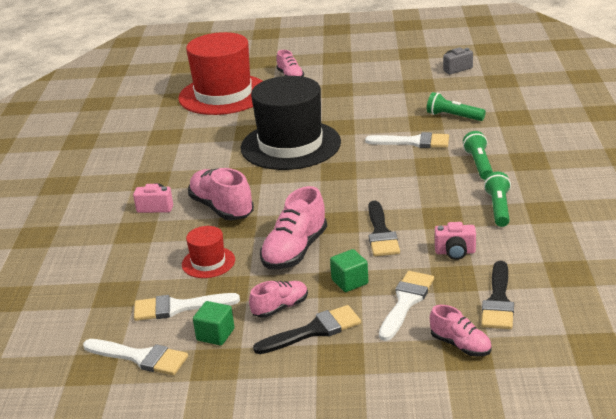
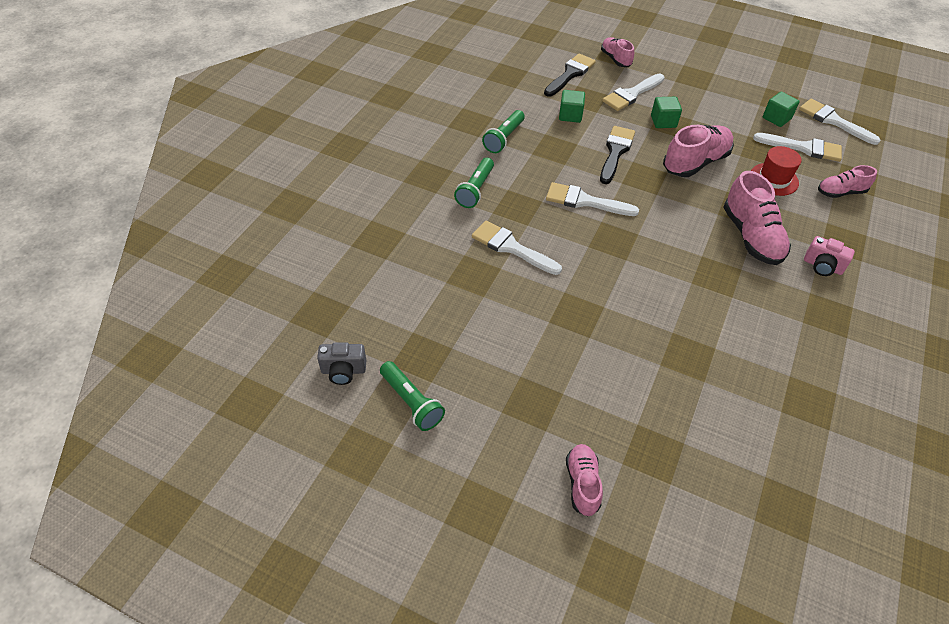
camera: 160 degrees left, 20 degrees up
(223, 95) = (706, 479): red hat -> none
(280, 307) = (723, 121): pink shoe -> pink shoe (840, 192)
(290, 145) = (647, 304): black hat -> none
(313, 331) = (705, 98): black brush -> none
(380, 186) = (585, 201): none -> white brush
(453, 116) = (437, 270): green flashlight -> green flashlight (411, 402)
(455, 252) = (570, 115): pink camera -> green cube

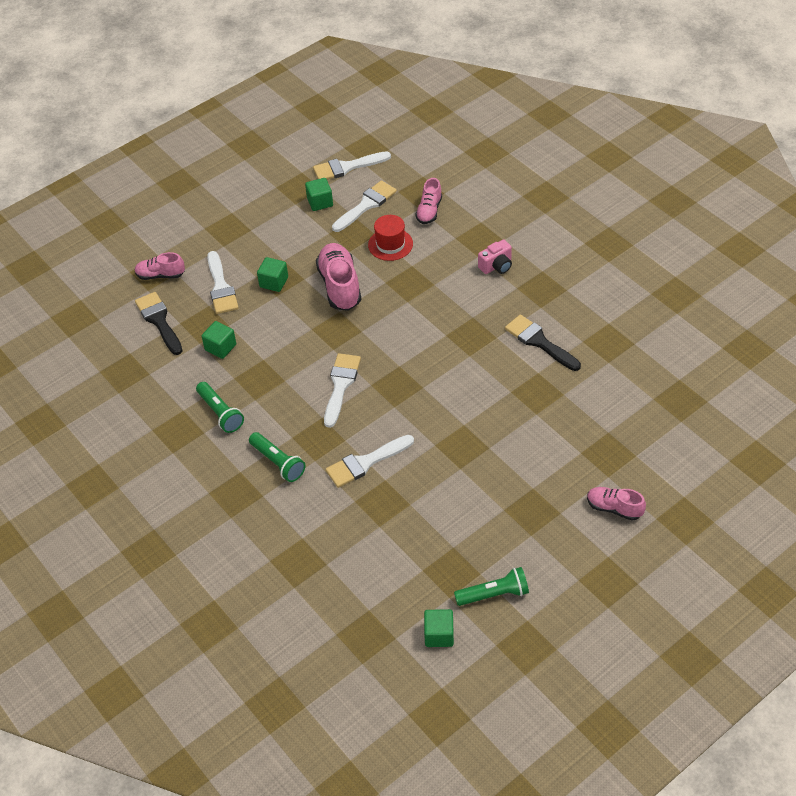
camera: 60 degrees left, 0 degrees up
(343, 371) = (439, 635): grey camera -> green cube
(585, 201) = (341, 386): white brush -> white brush turned 150 degrees clockwise
(615, 152) = (292, 336): black brush -> black brush (539, 342)
(751, 236) = (443, 293): pink shoe -> none

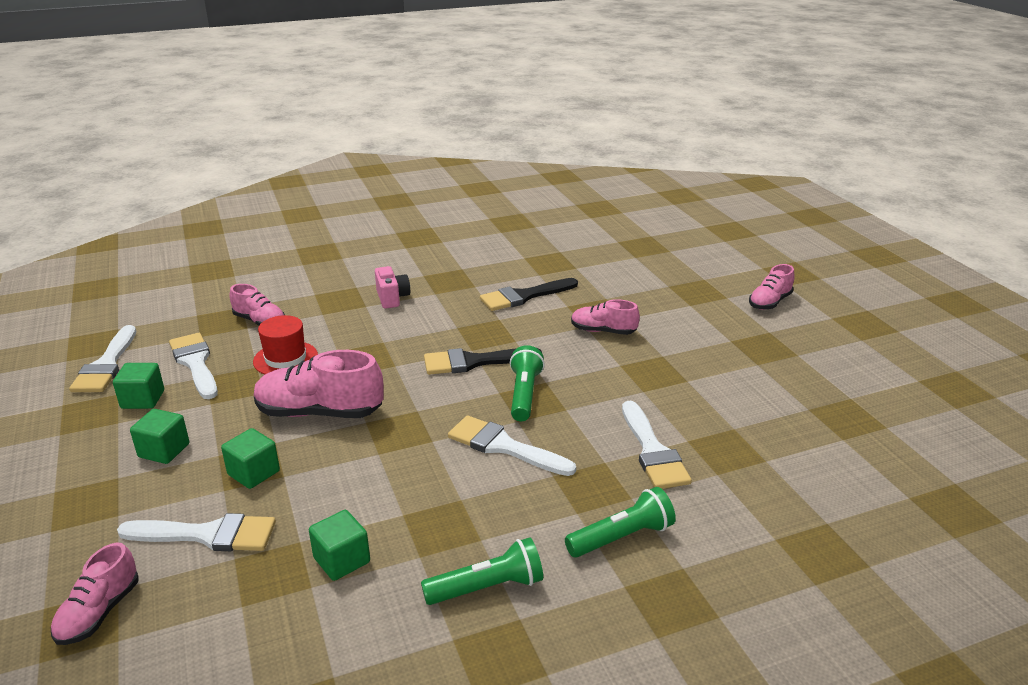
camera: 75 degrees left, 20 degrees down
(159, 321) = (212, 636): black brush -> black brush (474, 362)
(439, 635) = (946, 446): green cube -> green cube (164, 450)
(494, 594) = (882, 394): green flashlight -> green flashlight (524, 394)
(508, 404) = (603, 331): none -> pink shoe

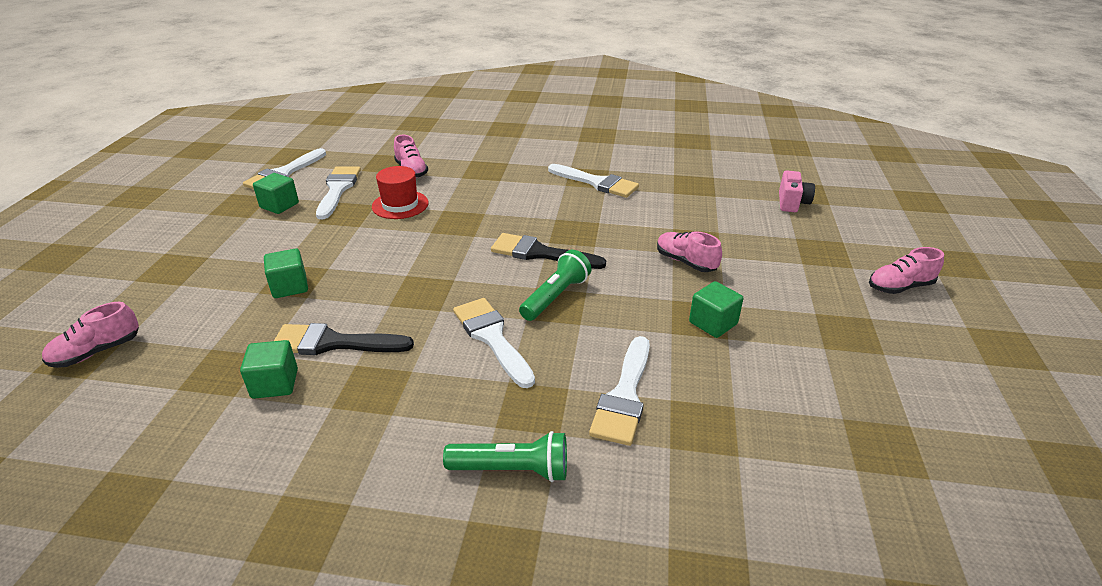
camera: 30 degrees right, 5 degrees up
(164, 450) = (253, 248): green cube -> green cube (713, 323)
(207, 535) = (213, 323): white brush -> white brush (596, 183)
(319, 412) = (381, 255): pink shoe -> none
(392, 298) = (526, 179): pink camera -> pink camera (792, 203)
(487, 587) = (353, 461): green flashlight -> none
(524, 296) = (641, 208): black brush -> black brush (334, 343)

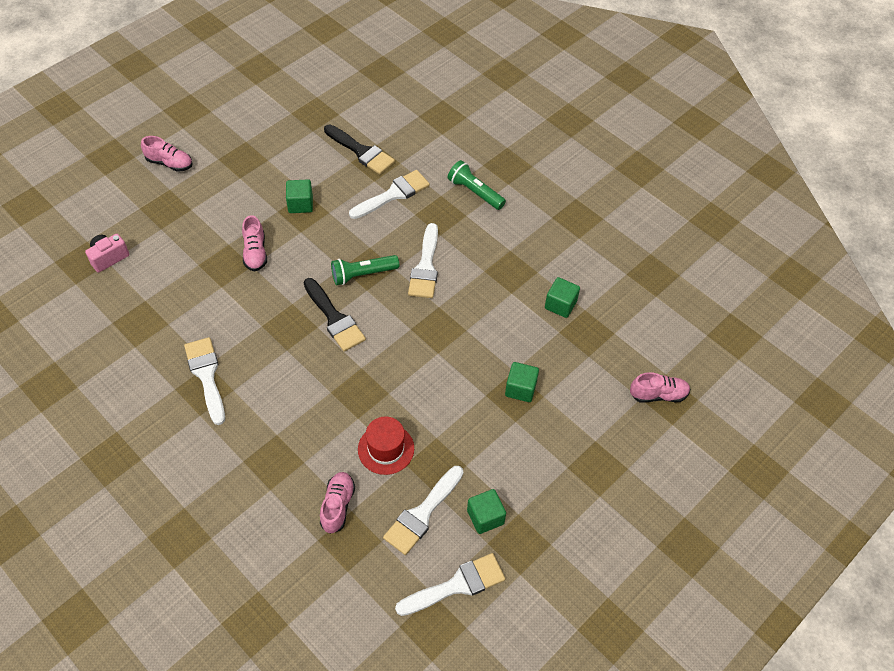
camera: 145 degrees left, 20 degrees up
(334, 343) = (515, 316): black brush -> black brush (361, 151)

